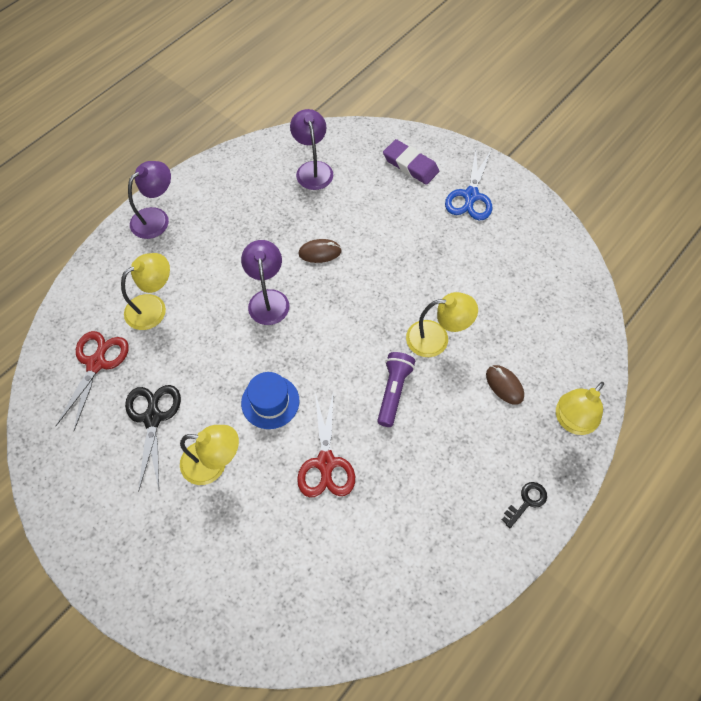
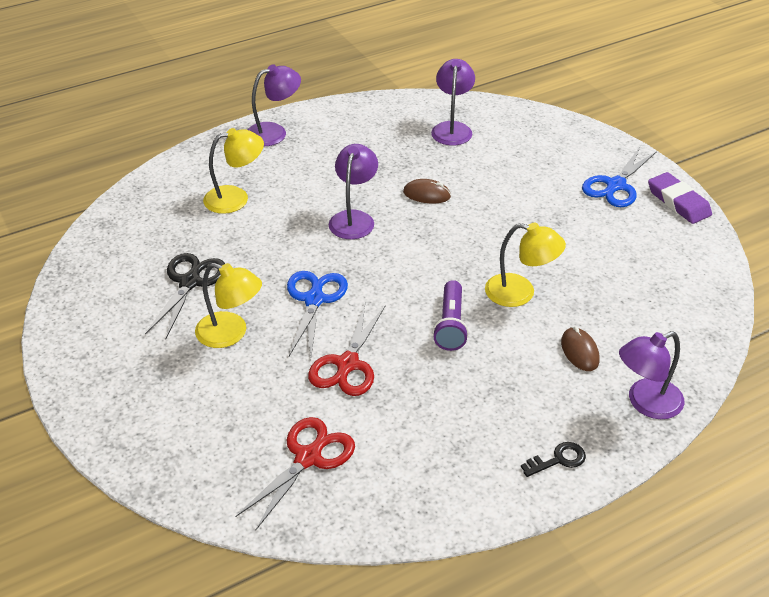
camera: 20 degrees right, 20 degrees down
(96, 363) = (158, 227): red scissors -> red scissors (308, 458)
(270, 402) = (314, 300): blue hat -> blue scissors
(393, 391) = (450, 325): purple flashlight -> purple flashlight turned 150 degrees clockwise
(410, 165) = (559, 147): purple eraser -> purple eraser (678, 202)
(571, 421) = (646, 403): yellow lamp -> purple lamp

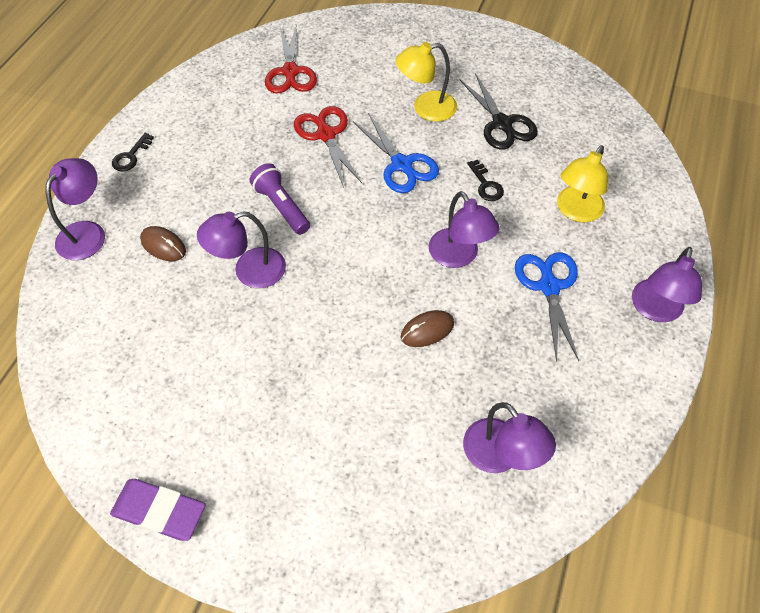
camera: 140 degrees right, 15 degrees up
(270, 248) = (486, 185): none -> black key
(520, 293) = (249, 271): yellow lamp -> purple lamp
(616, 185) = (247, 489): blue scissors -> blue scissors (549, 286)

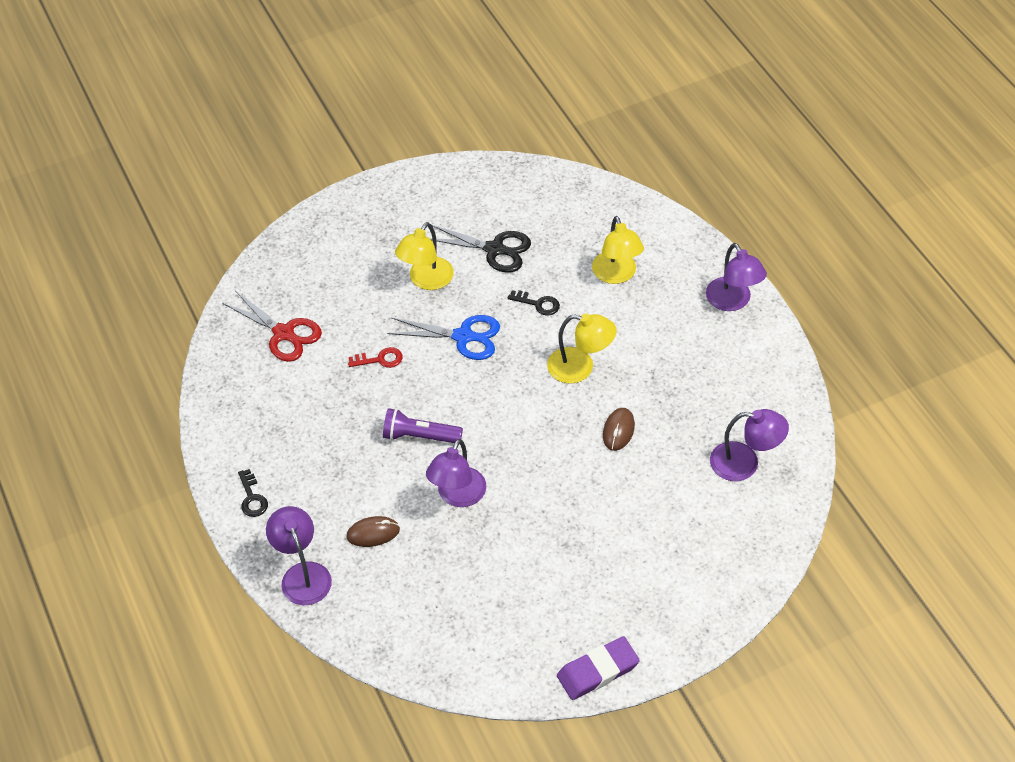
camera: 45 degrees left, 5 degrees down
(326, 135) = (380, 359): red scissors -> red key
(458, 256) = (580, 368): purple lamp -> yellow lamp
(549, 286) = (657, 339): blue scissors -> none

